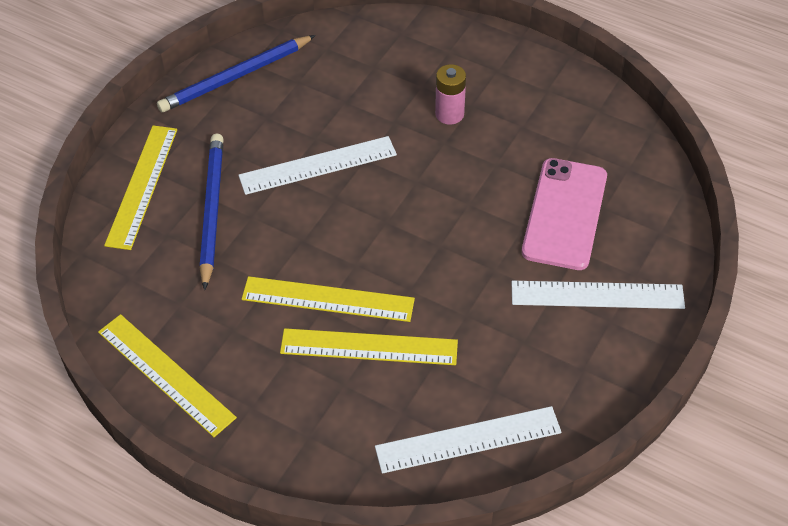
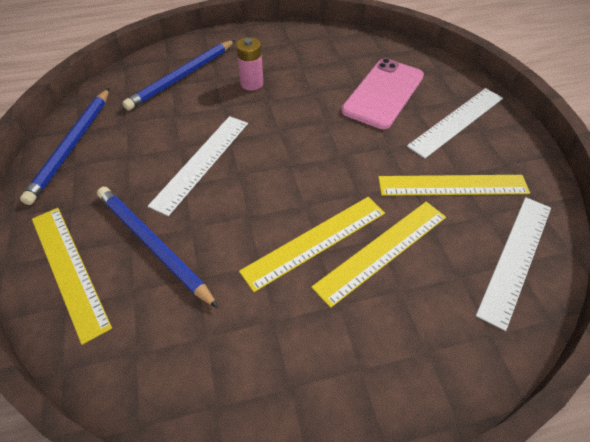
camera: 45 degrees left, 0 degrees up
(165, 374) = (261, 408): yellow ruler -> yellow ruler (452, 185)
(394, 63) = (182, 77): none -> blue pencil
(565, 214) = (383, 93): pink phone -> pink phone turned 60 degrees clockwise

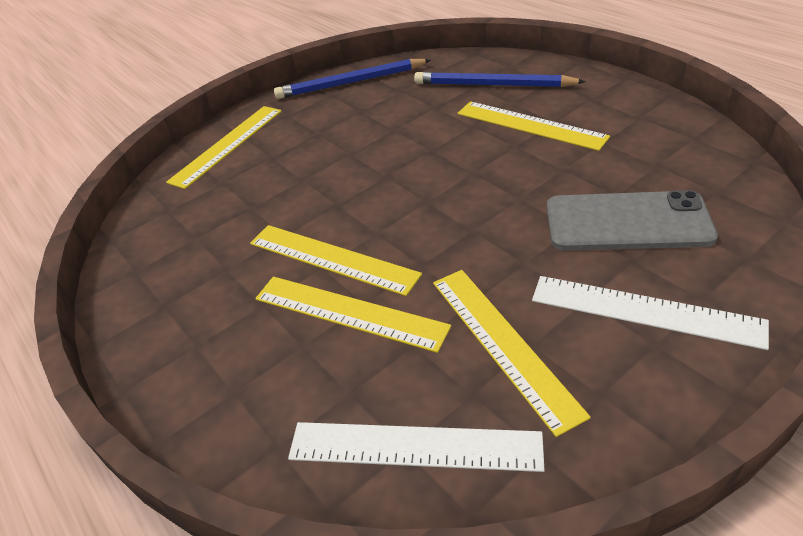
camera: 70 degrees right, 10 degrees down
(153, 245) = (271, 170): blue pencil -> none
(201, 162) = (384, 149): white ruler -> none
(252, 83) = (530, 125): pink battery -> yellow ruler
(383, 93) = (627, 222): pink phone -> grey phone

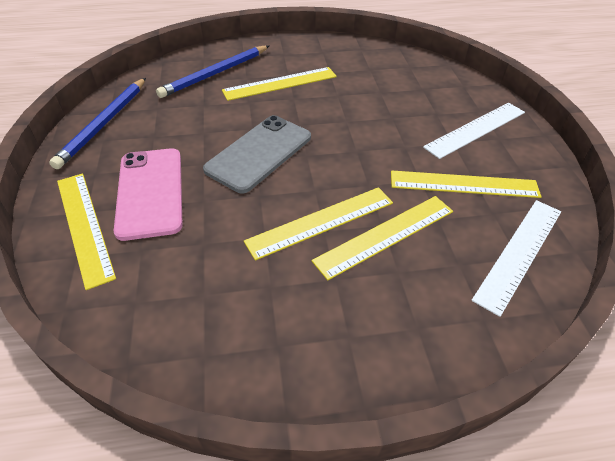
camera: 65 degrees left, 5 degrees up
(288, 150) = (150, 192): none -> pink phone
(627, 222) = (406, 100): grey phone -> grey phone (259, 153)

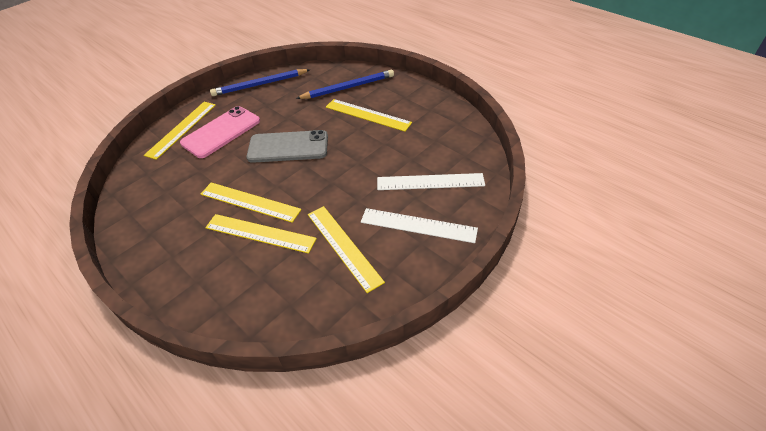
camera: 55 degrees right, 0 degrees up
(215, 74) = (348, 87): blue pencil -> blue pencil turned 150 degrees clockwise
(519, 253) = (295, 303): white ruler -> white ruler (430, 182)

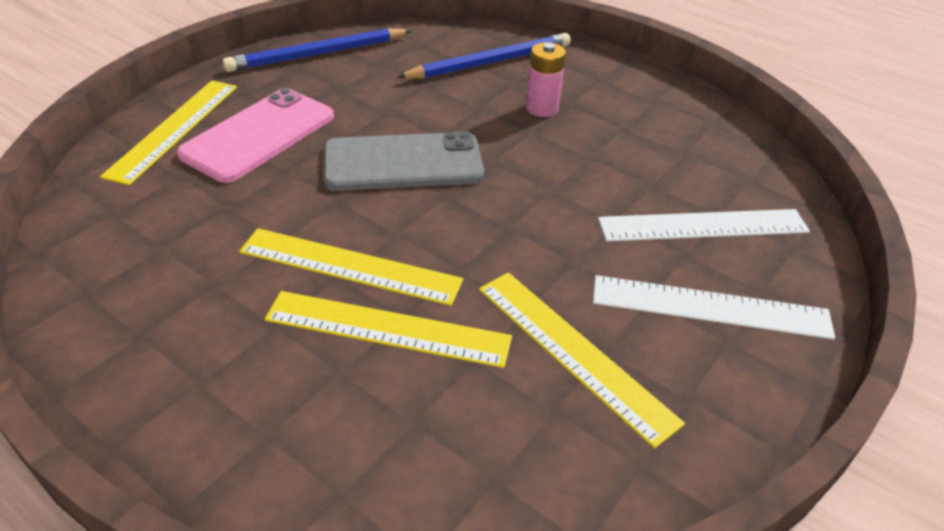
camera: 10 degrees left, 5 degrees down
(367, 115) = (542, 108): yellow ruler -> pink battery

